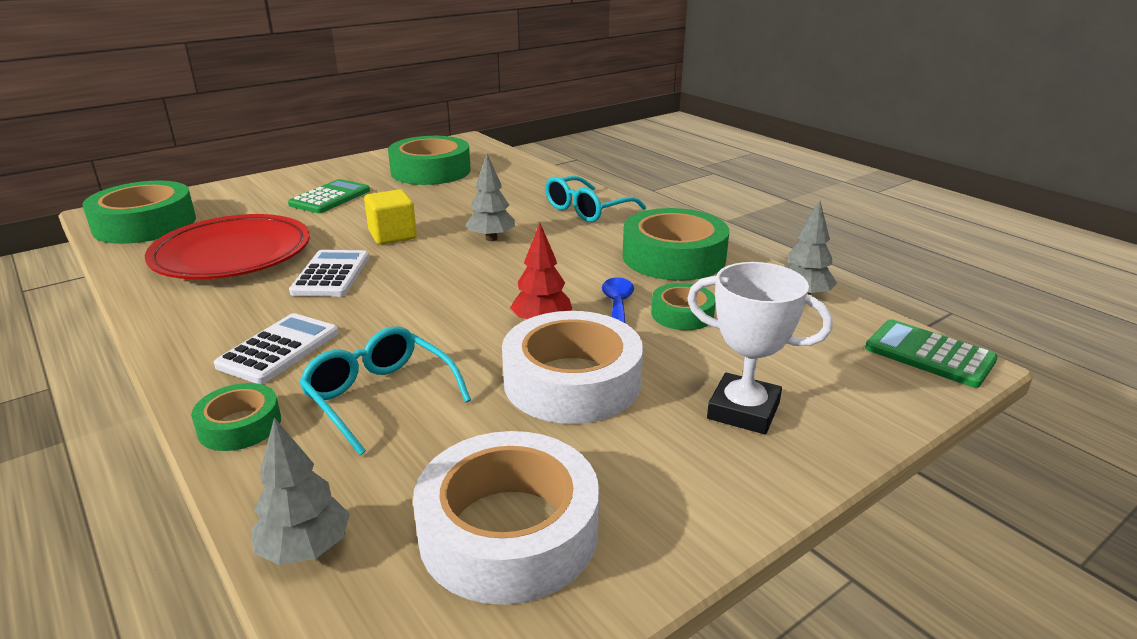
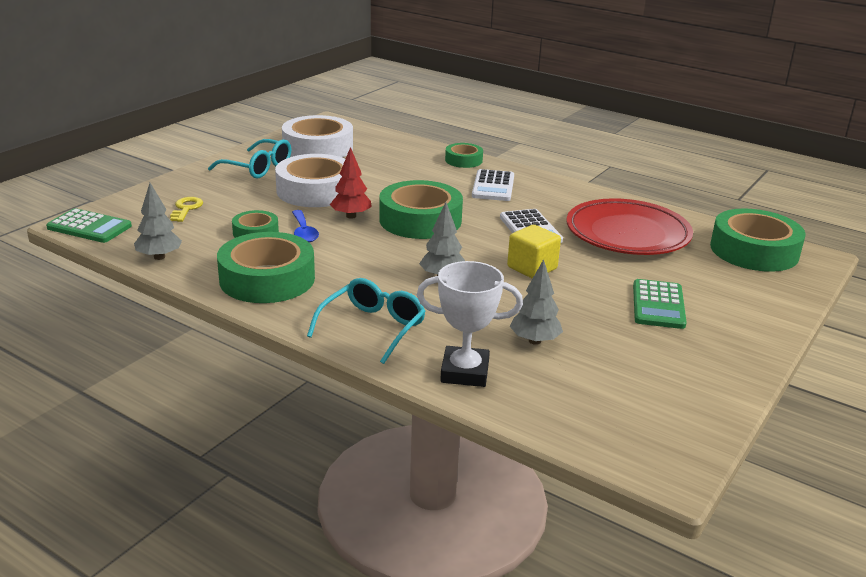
camera: 160 degrees right, 0 degrees up
(305, 549) = (389, 138): grey tree -> grey tree (534, 341)
(380, 397) = (411, 175): turquoise glasses -> turquoise glasses (257, 168)
(431, 171) = (616, 371): green tape -> green tape (420, 220)
(743, 411) = (219, 189): white trophy -> white trophy (464, 372)
(791, 371) = (186, 208): none -> yellow key

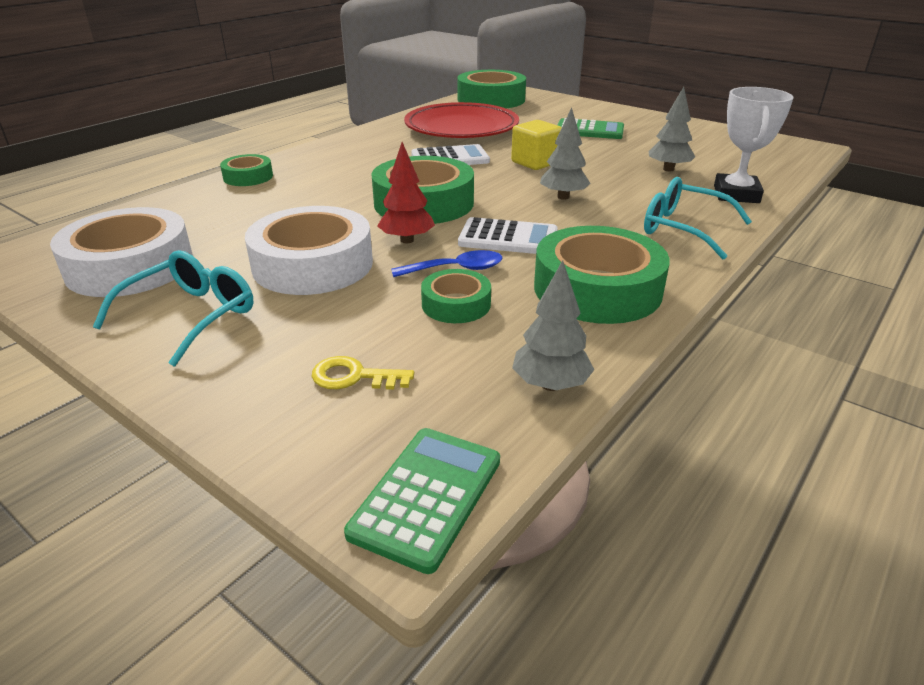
camera: 85 degrees left, 5 degrees up
(493, 186) = (336, 167): white calculator -> white calculator (508, 238)

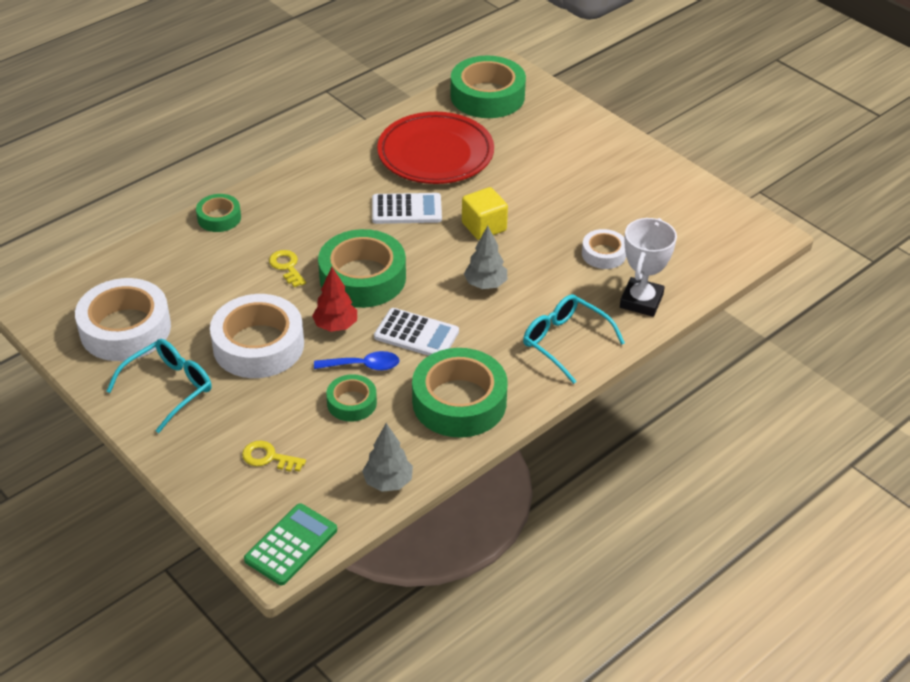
camera: 10 degrees right, 10 degrees up
(333, 202) = (287, 267): none -> yellow key
(589, 130) = (563, 175): green calculator -> none
(668, 169) = (603, 254): grey tree -> white tape

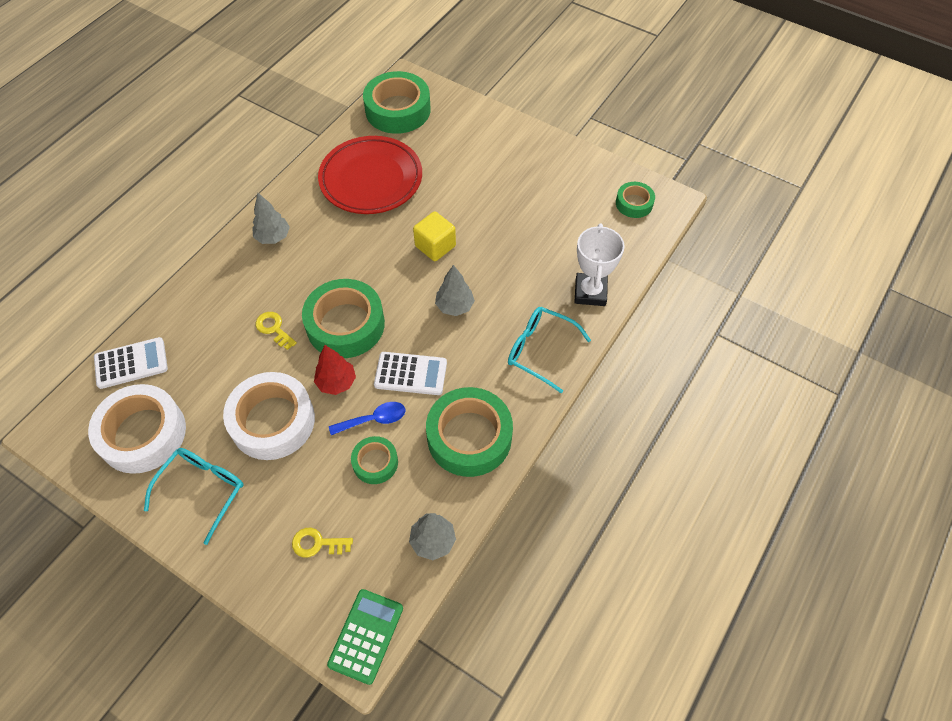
camera: 15 degrees left, 15 degrees up
(219, 218) = (196, 290): green tape -> green tape (634, 203)
(313, 187) = (273, 237): none -> grey tree
(406, 209) = (363, 243): white calculator -> white calculator (131, 363)
(603, 254) = (544, 251): white tape -> none

